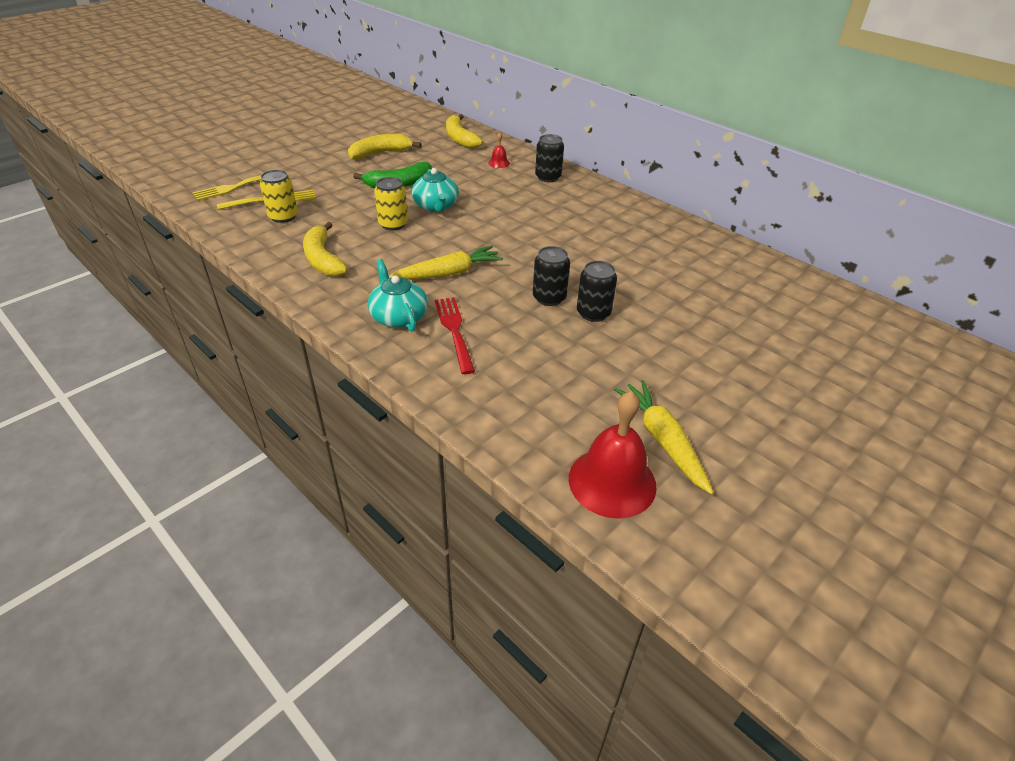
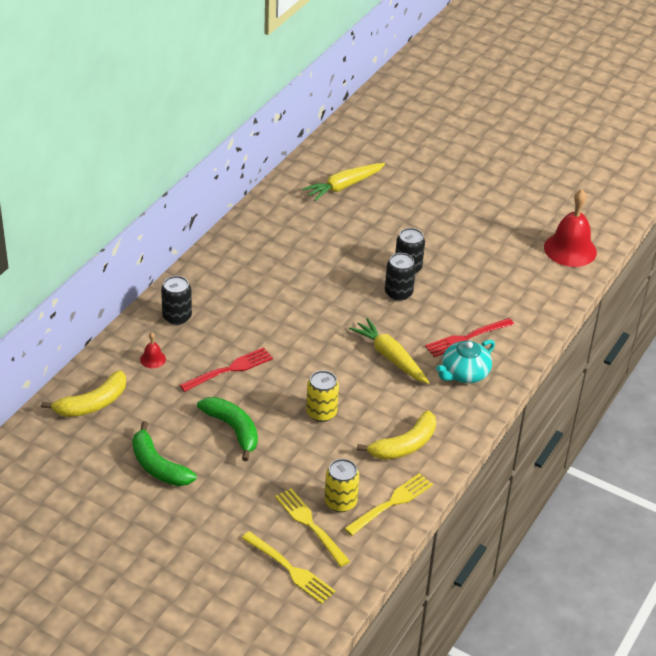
camera: 105 degrees left, 0 degrees up
(260, 240) = (391, 503): none -> yellow fork
(380, 153) = (158, 466): yellow banana -> green banana
(436, 206) = (272, 389): turquoise teapot -> none
(471, 191) = (230, 369): none -> red fork
(662, 440) = (525, 231): yellow carrot -> yellow carrot (343, 186)

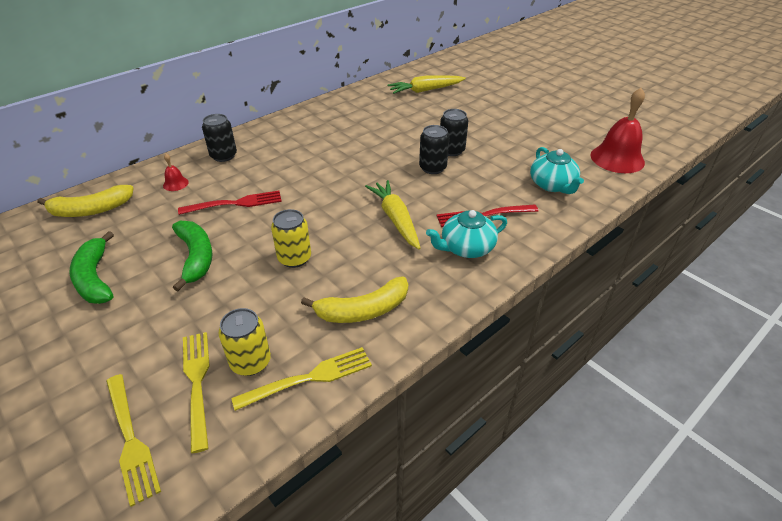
camera: 20 degrees right, 0 degrees up
(518, 292) = (552, 185): none -> turquoise teapot

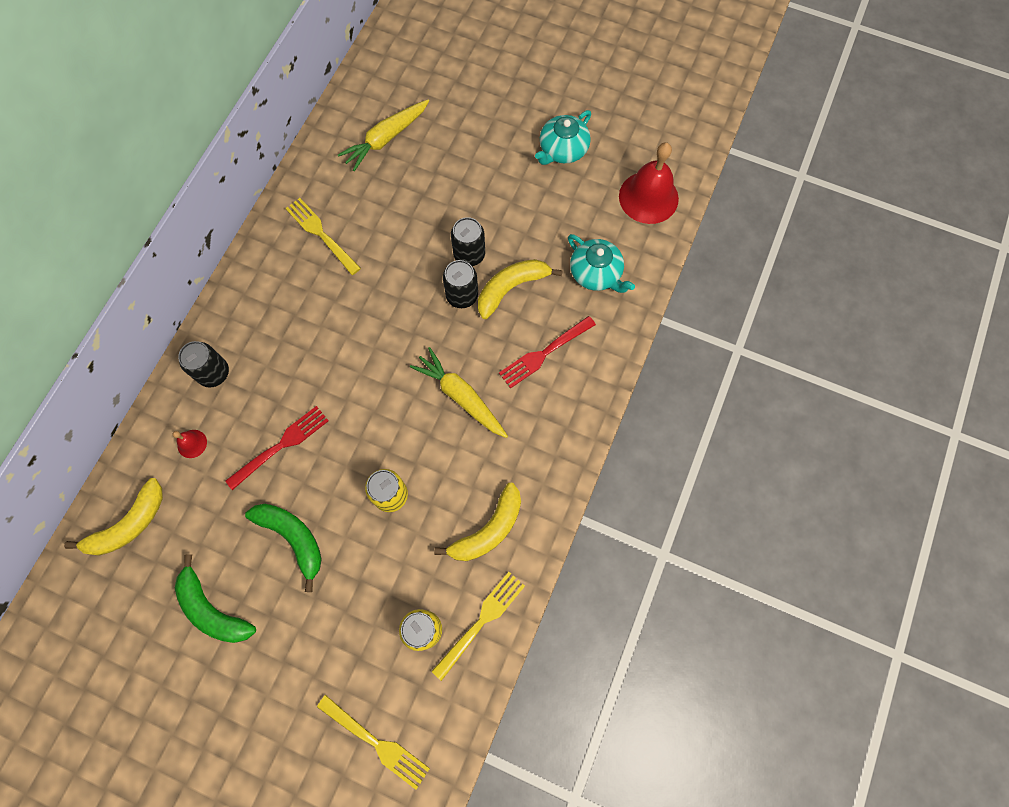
camera: 25 degrees left, 30 degrees up
(197, 383) = (393, 670): yellow fork -> yellow fork (321, 234)
(466, 248) = (546, 408): turquoise teapot -> turquoise teapot (562, 150)
(475, 174) = (511, 288): none -> yellow banana

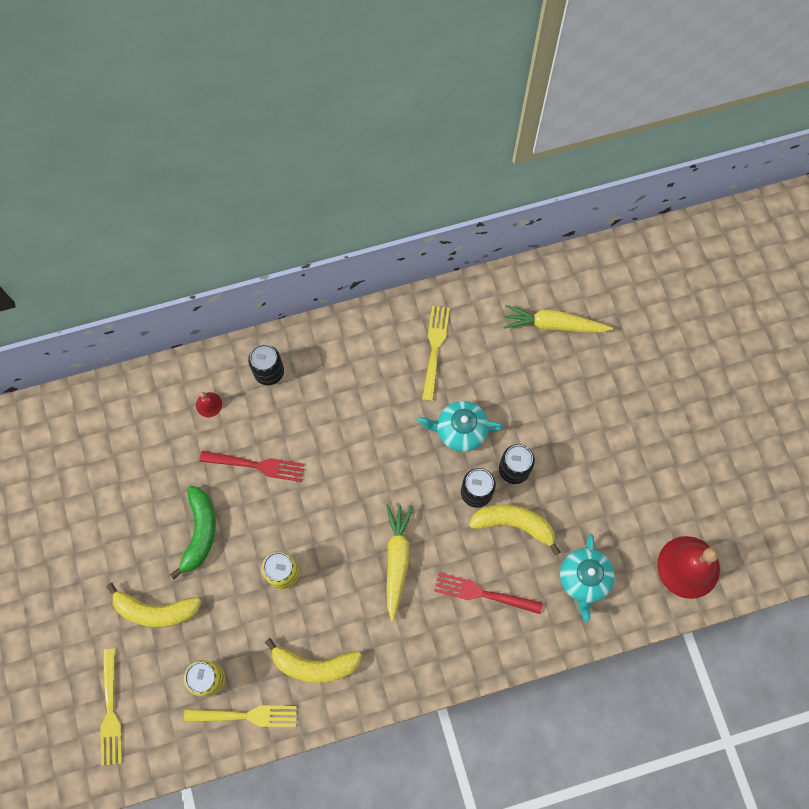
camera: 50 degrees right, 0 degrees up
(129, 524) = (123, 415): yellow banana -> yellow banana (156, 610)
(212, 609) = (112, 522): green banana -> none
(562, 150) = (668, 464): turquoise teapot -> turquoise teapot (460, 430)

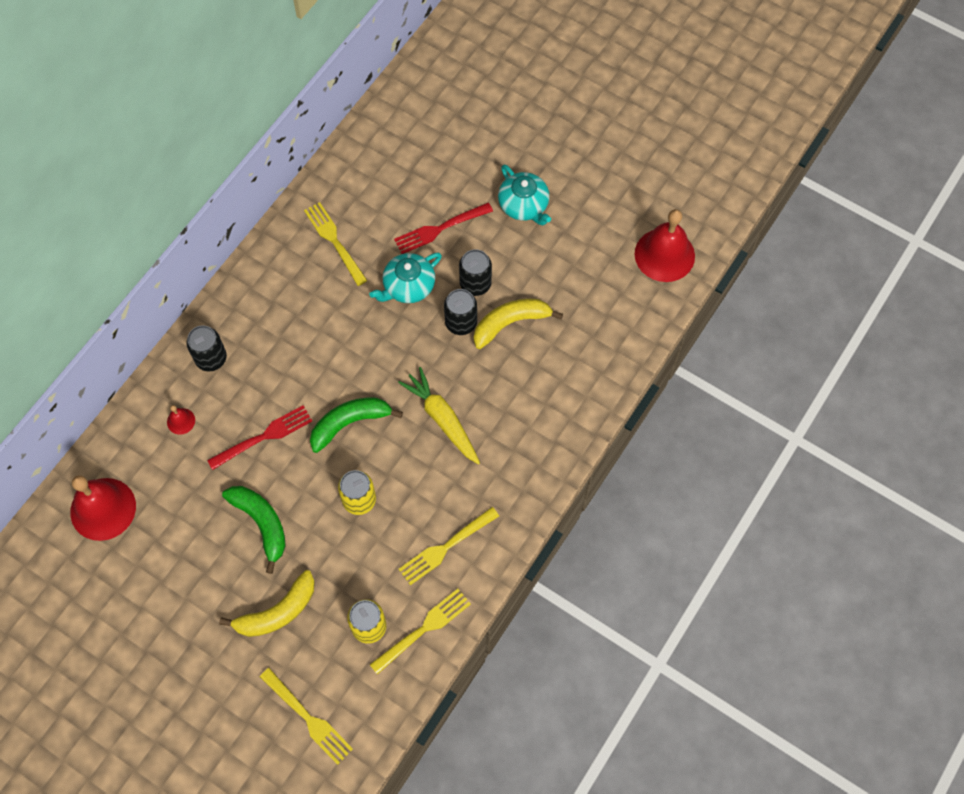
camera: 40 degrees left, 5 degrees down
(103, 428) = (103, 509): none -> red bell
(315, 665) = (446, 547): yellow banana -> yellow fork
(326, 506) = (349, 423): none -> green banana
(483, 594) = (530, 391): red fork -> red fork (440, 229)
(553, 325) = (414, 156): yellow carrot -> none
(584, 579) = (596, 322): turquoise teapot -> turquoise teapot (524, 205)

